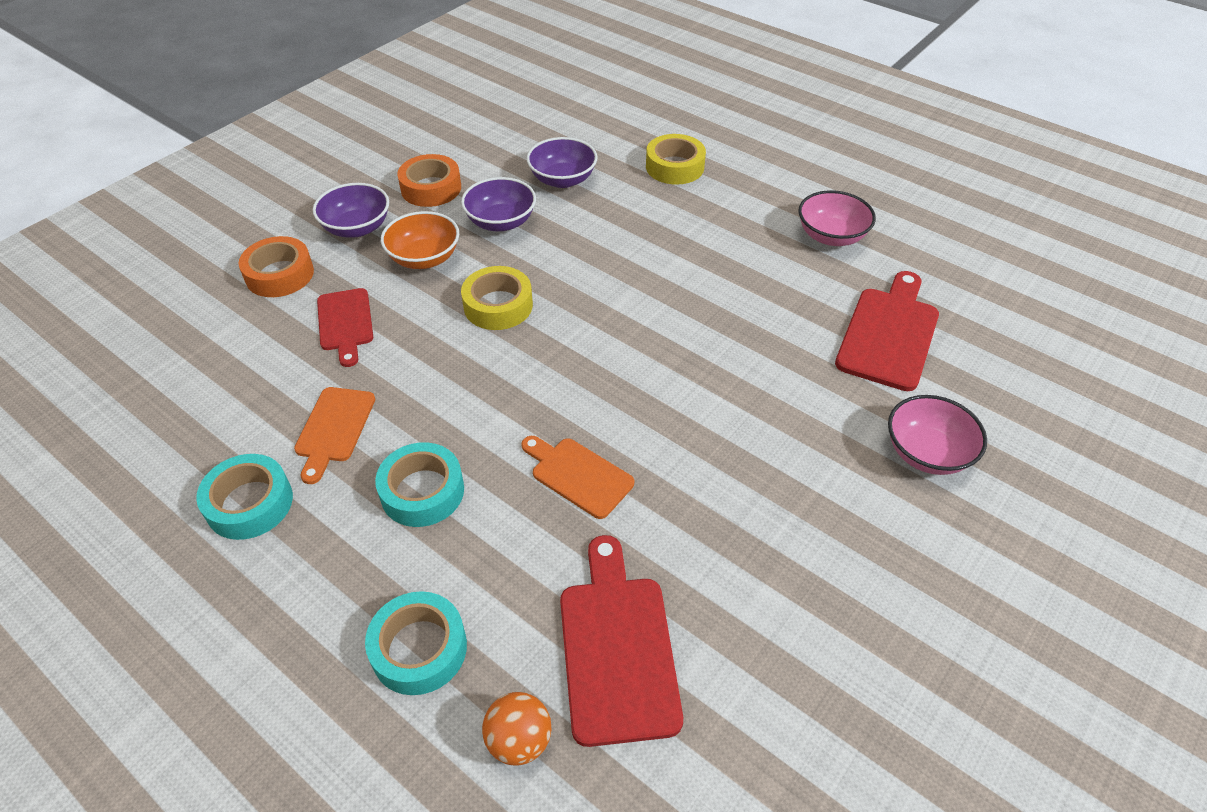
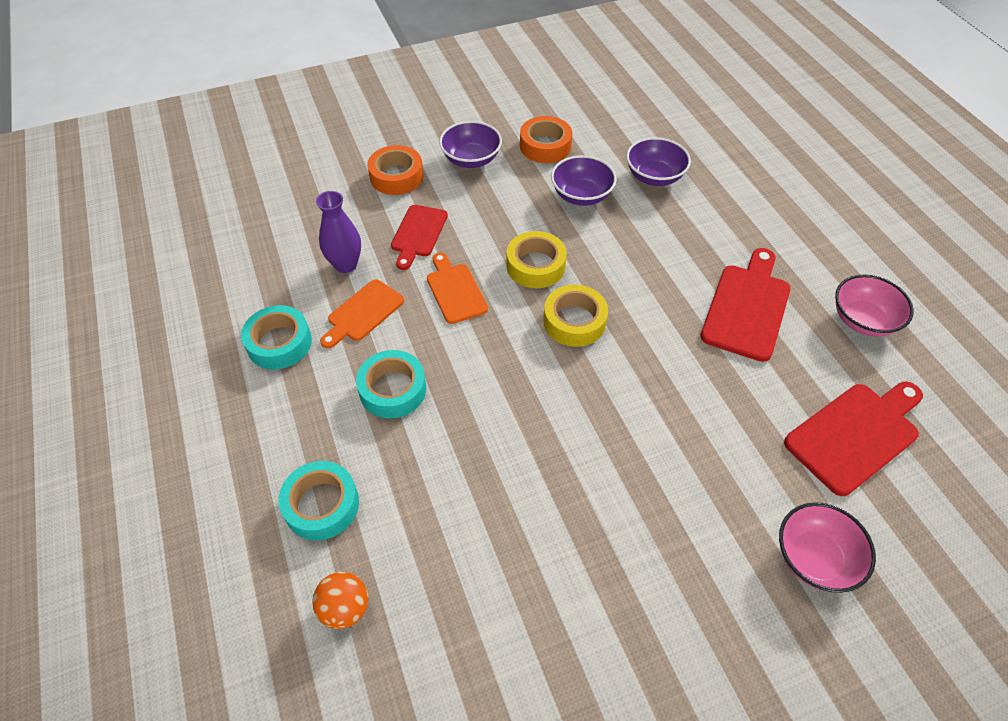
camera: 30 degrees right, 5 degrees up
(278, 387) = (345, 265): none -> purple vase
(424, 258) = (505, 203): orange bowl -> none
(578, 475) = (509, 432): orange cutting board -> orange cutting board (455, 290)
(617, 648) = (453, 581): red cutting board -> red cutting board (747, 308)
(674, 167) = (759, 200): yellow tape -> yellow tape (574, 321)

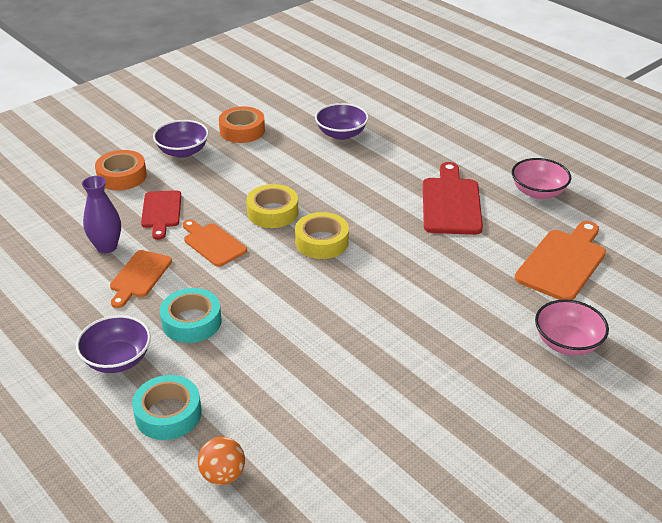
camera: 20 degrees left, 15 degrees down
(279, 343) = (73, 314): turquoise tape -> none
(581, 195) = (288, 158): purple bowl -> purple bowl (117, 359)
(855, 435) = (563, 262): red cutting board -> orange cutting board

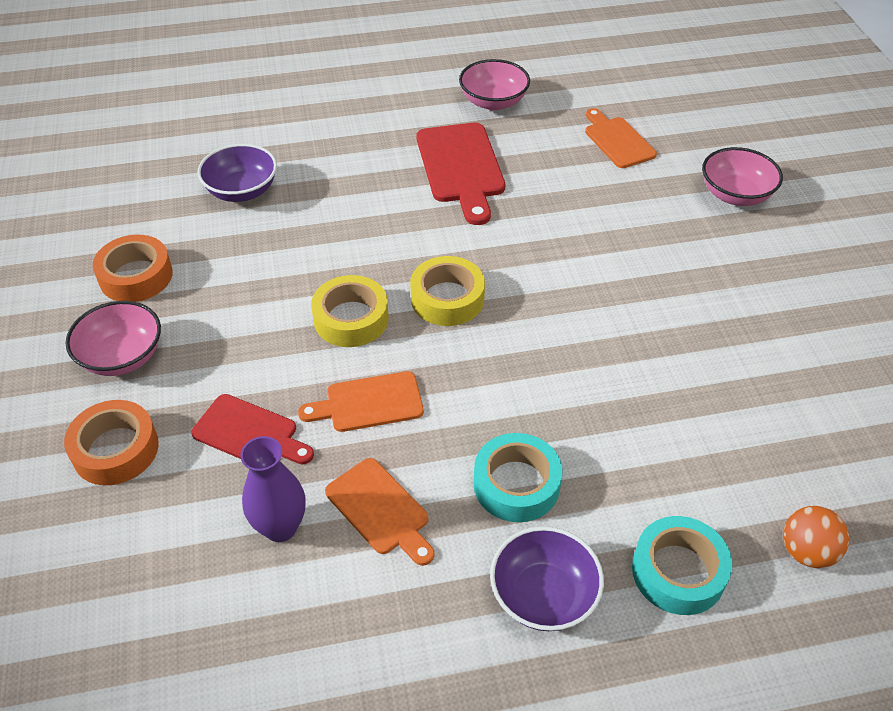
camera: 60 degrees left, 10 degrees up
(183, 151) = (122, 357): purple bowl -> pink bowl
(451, 203) = (461, 167): red cutting board -> red cutting board turned 135 degrees counterclockwise
(563, 262) = (617, 140): orange cutting board -> orange cutting board, size x0.65

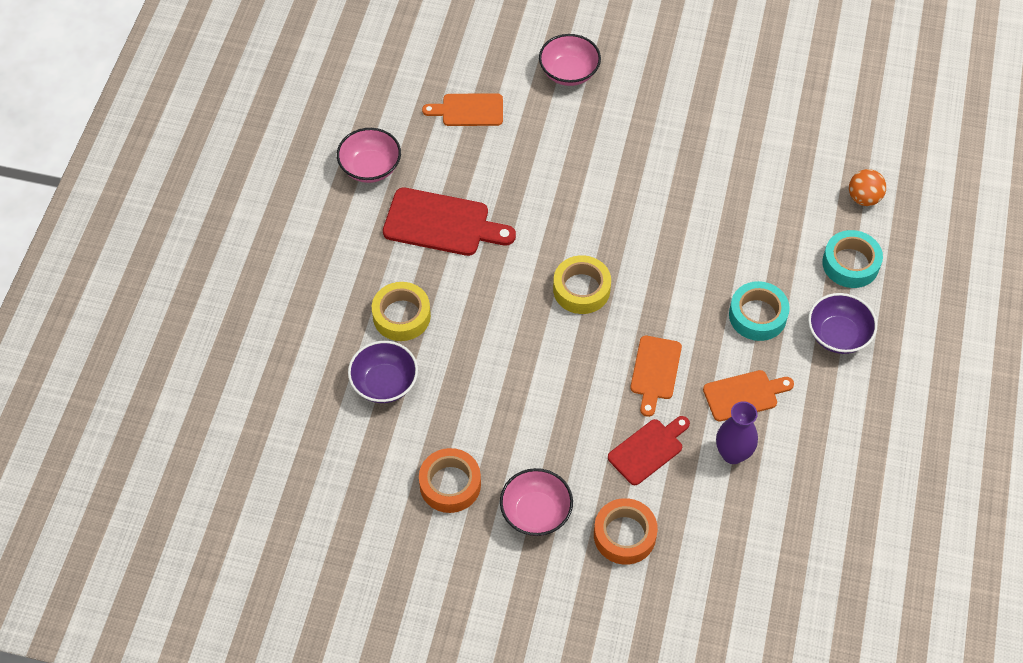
camera: 65 degrees left, 10 degrees up
(351, 319) = (571, 355): yellow tape -> yellow tape (401, 316)

